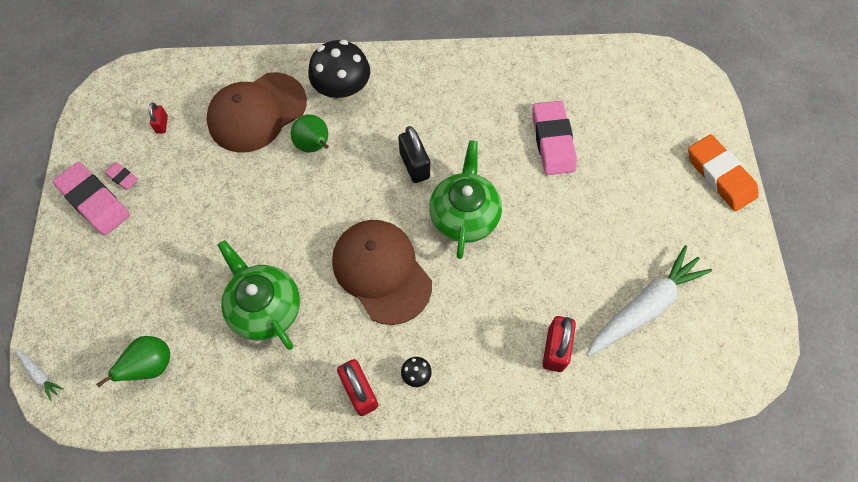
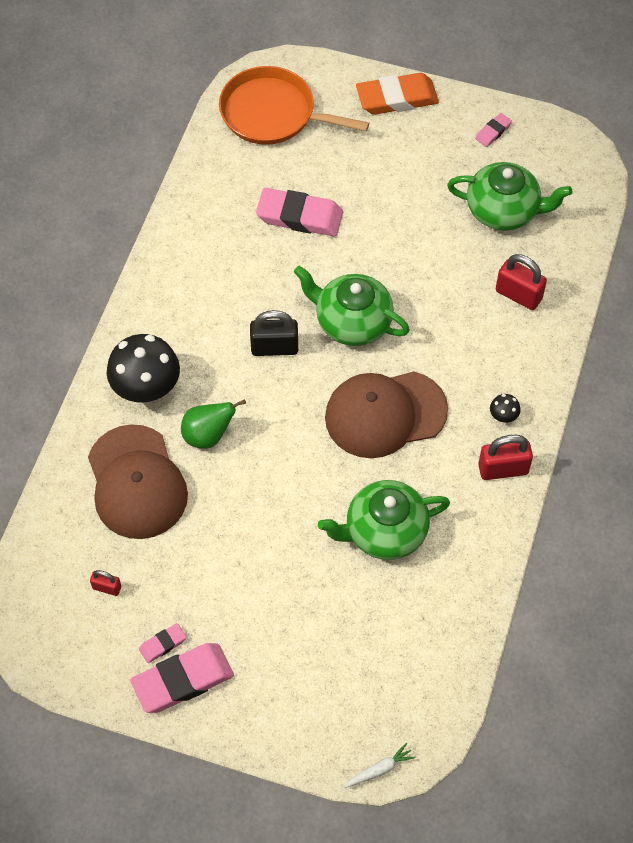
camera: 70 degrees left, 5 degrees down
(151, 365) = (409, 654): green pear -> none
(644, 306) = (504, 210): white carrot -> green teapot
(647, 87) = (273, 113): none -> orange pan
(730, 269) = (493, 132): none -> pink eraser

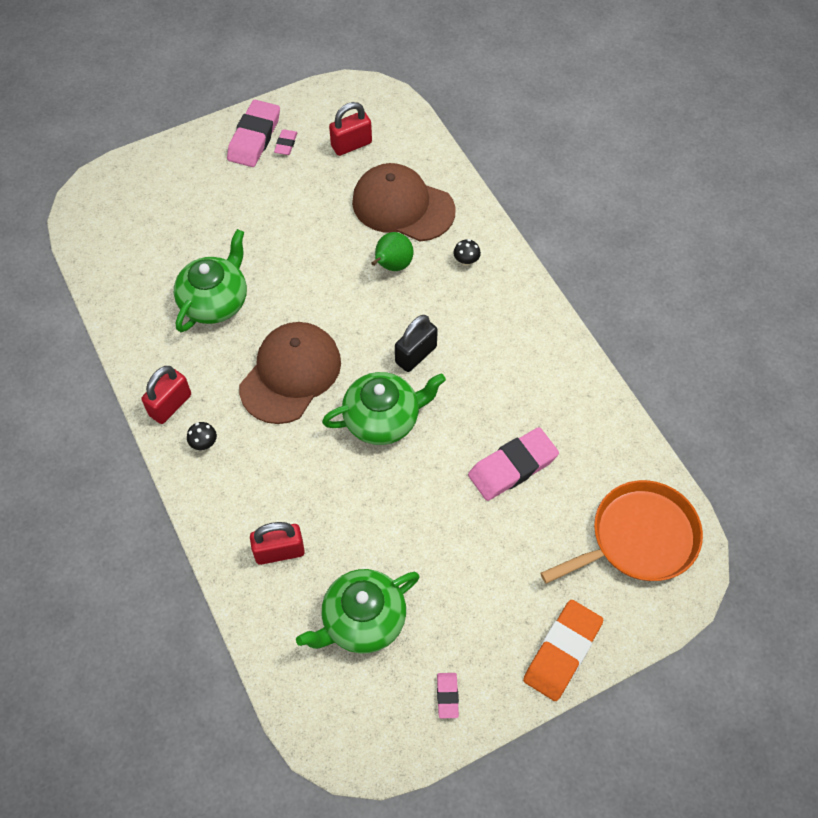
camera: 135 degrees right, 0 degrees up
(107, 587) = (351, 145): red padlock -> red padlock, size x1.81
(146, 388) = (466, 260): black mushroom -> black mushroom, size x0.42
(380, 769) = (94, 181): white carrot -> none

